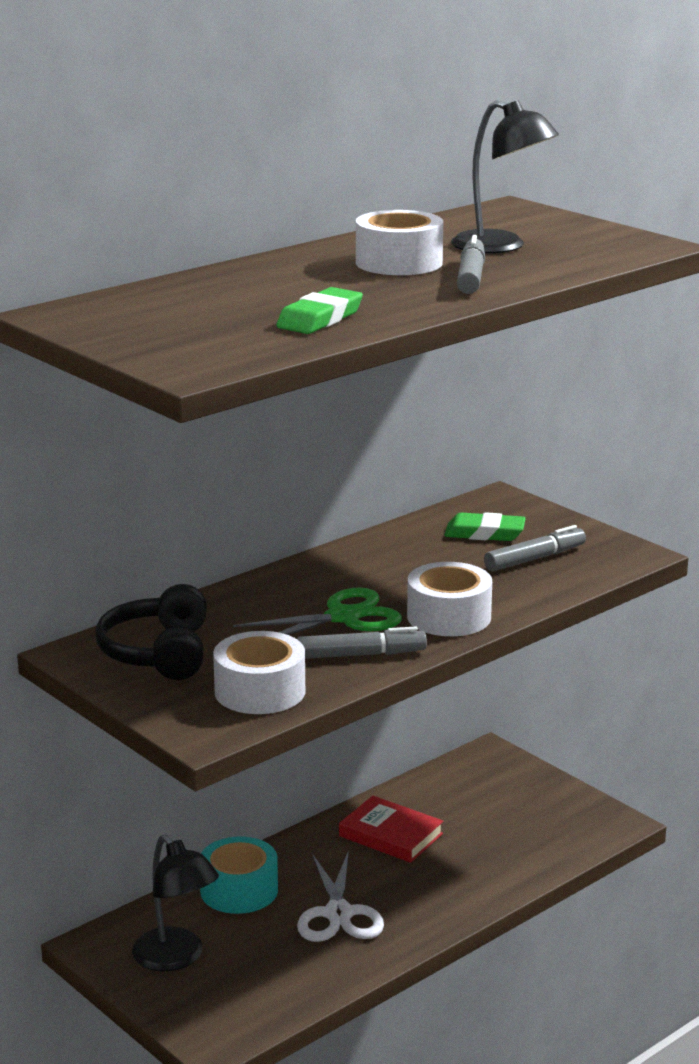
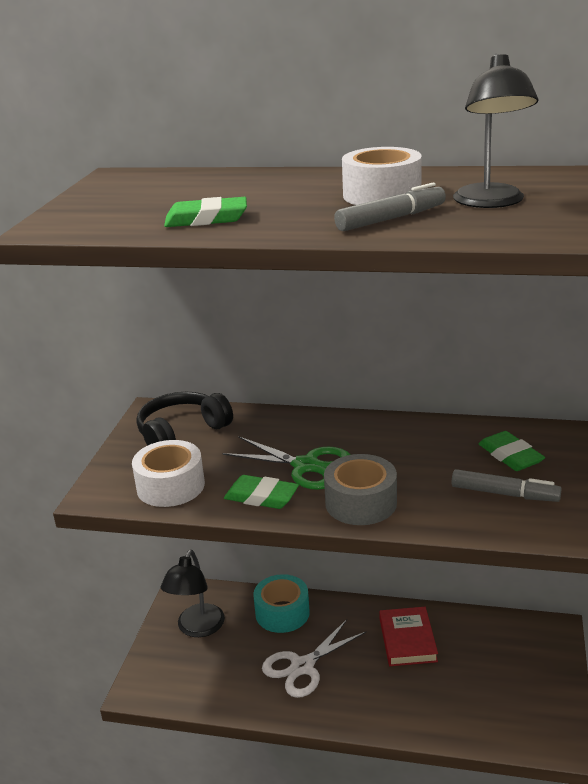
camera: 55 degrees right, 5 degrees up
(361, 655) = (261, 497): grey marker -> green eraser
(449, 617) = (361, 503): white tape -> grey tape

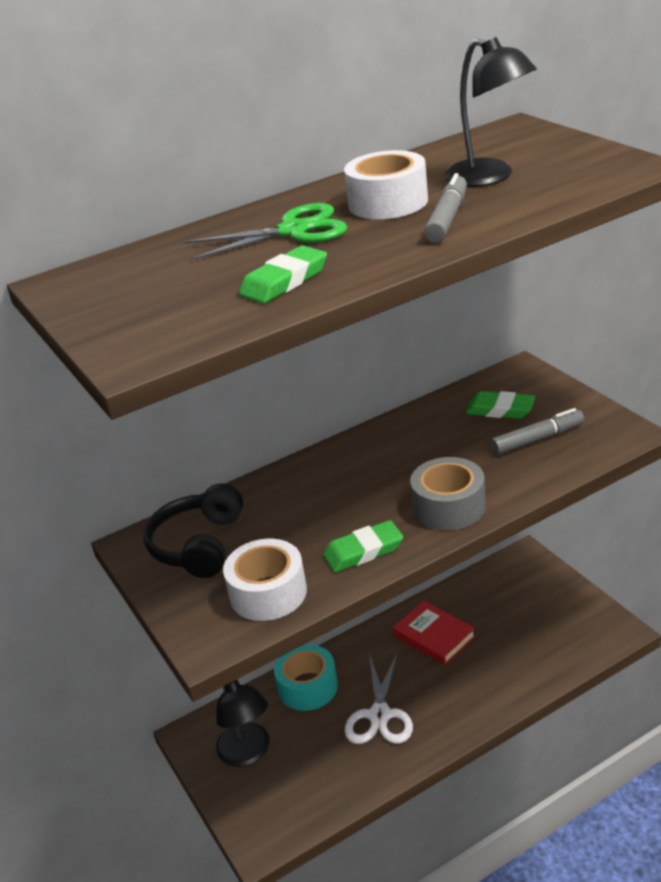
camera: 40 degrees left, 5 degrees up
(305, 466) = (360, 506): green scissors -> green scissors (294, 231)

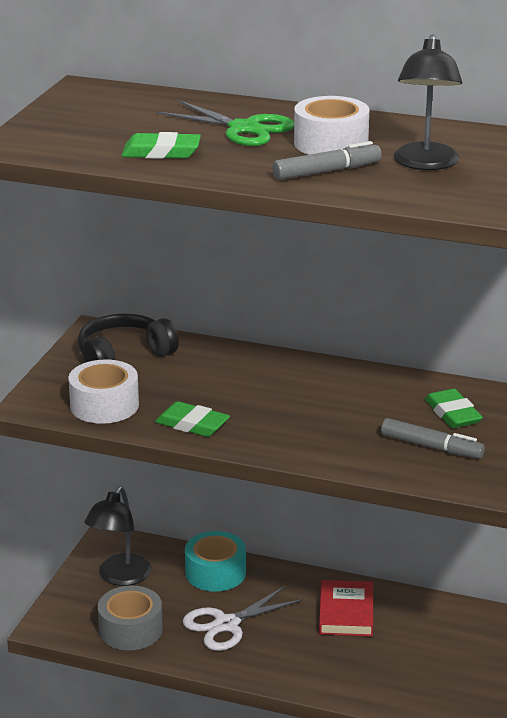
camera: 45 degrees right, 5 degrees down
(449, 507) = (288, 440): grey tape -> grey tape (130, 630)

